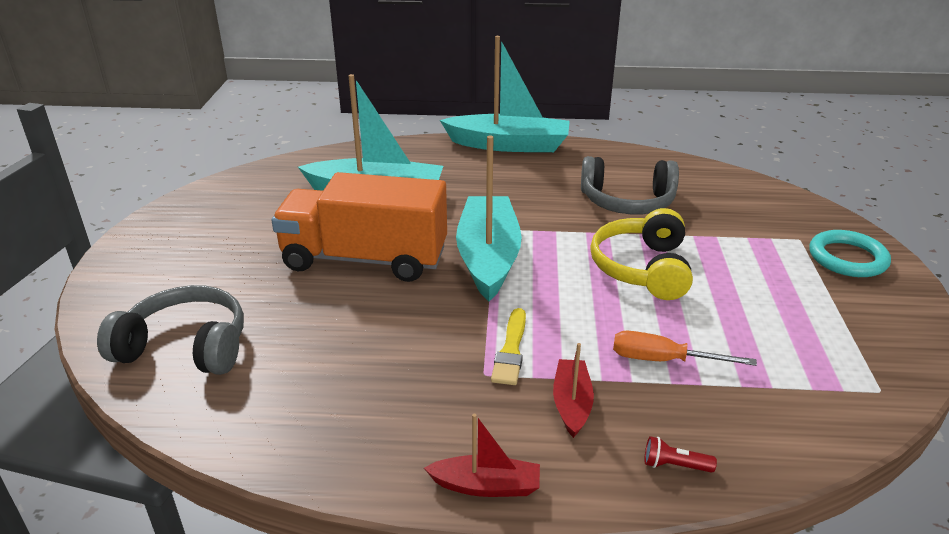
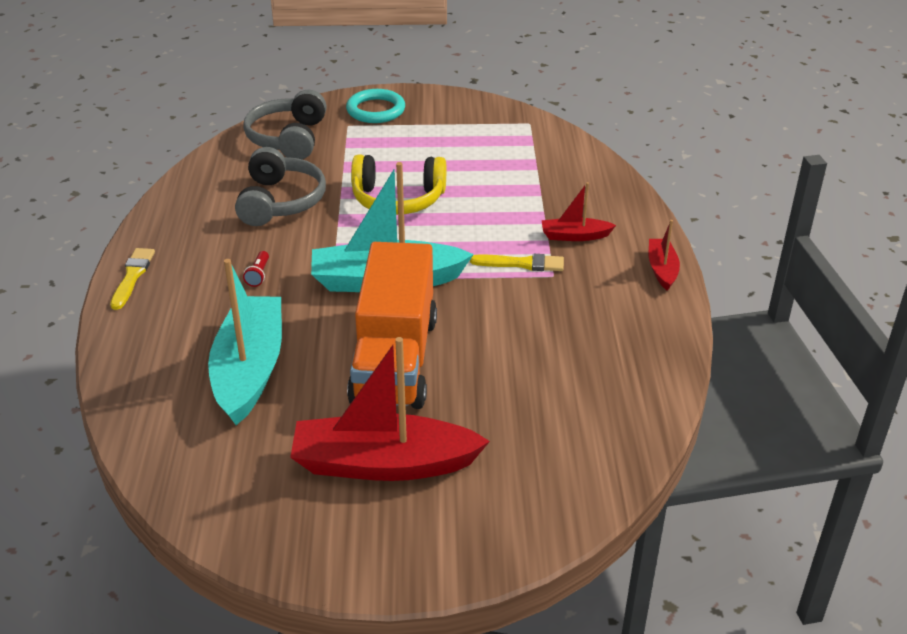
camera: 95 degrees left, 5 degrees up
(185, 347) = (560, 456): grey headphones -> grey headphones (288, 138)
(236, 250) = (383, 464): none -> red boat
(509, 145) = (132, 276): turquoise boat -> yellow brush
(663, 360) = (518, 197): orange screwdriver -> none
(674, 465) = (618, 199): red flashlight -> red flashlight (258, 275)

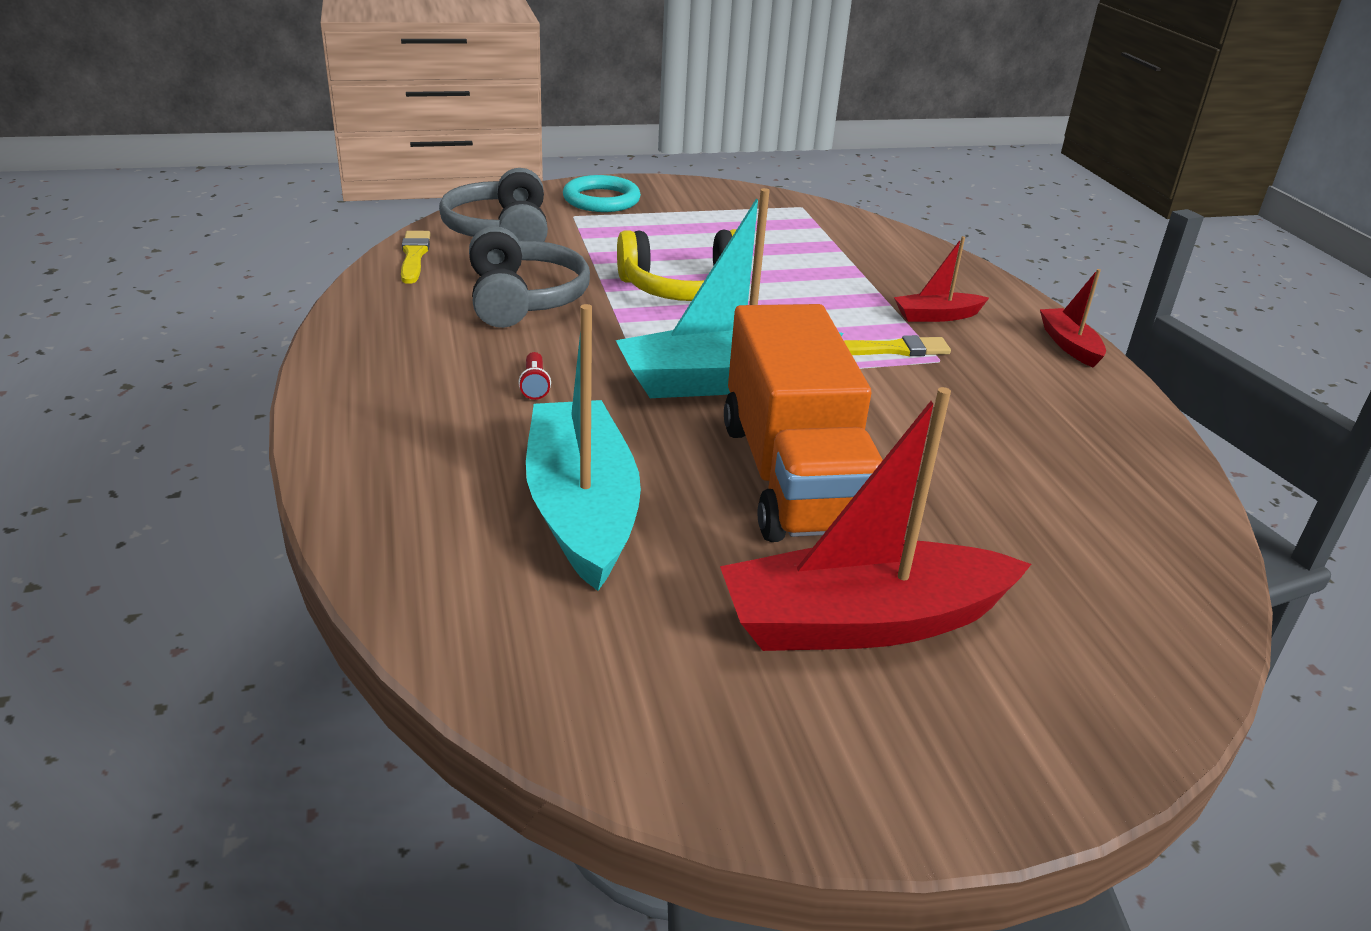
camera: 15 degrees left, 5 degrees down
(132, 276) = (339, 400): yellow brush -> yellow brush (414, 256)

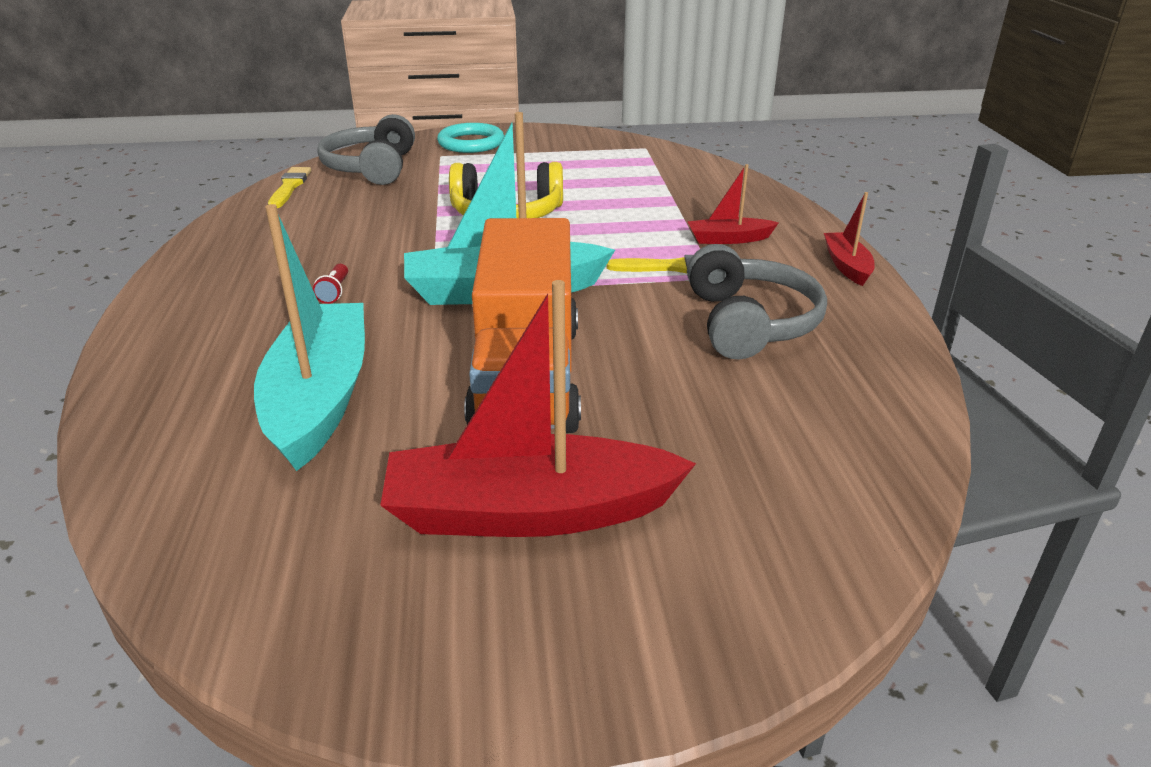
camera: 10 degrees right, 0 degrees up
(523, 298) = (363, 221): grey headphones -> grey headphones (749, 323)

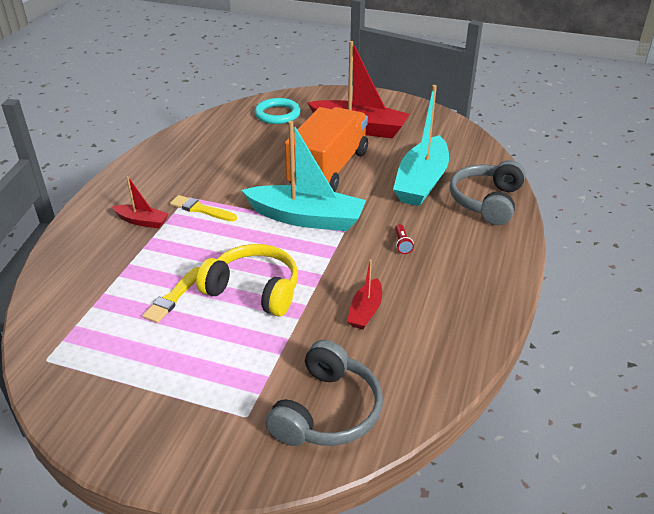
camera: 155 degrees left, 5 degrees up
(289, 187) = (416, 396): yellow brush -> yellow brush (173, 297)
(334, 292) = (402, 244): red flashlight -> red flashlight turned 150 degrees clockwise
(471, 143) = (197, 438): turquoise ring -> turquoise ring (277, 114)
(749, 323) = (207, 168): grey headphones -> grey headphones (486, 201)
(847, 266) = (112, 185): red boat -> red boat (365, 311)

